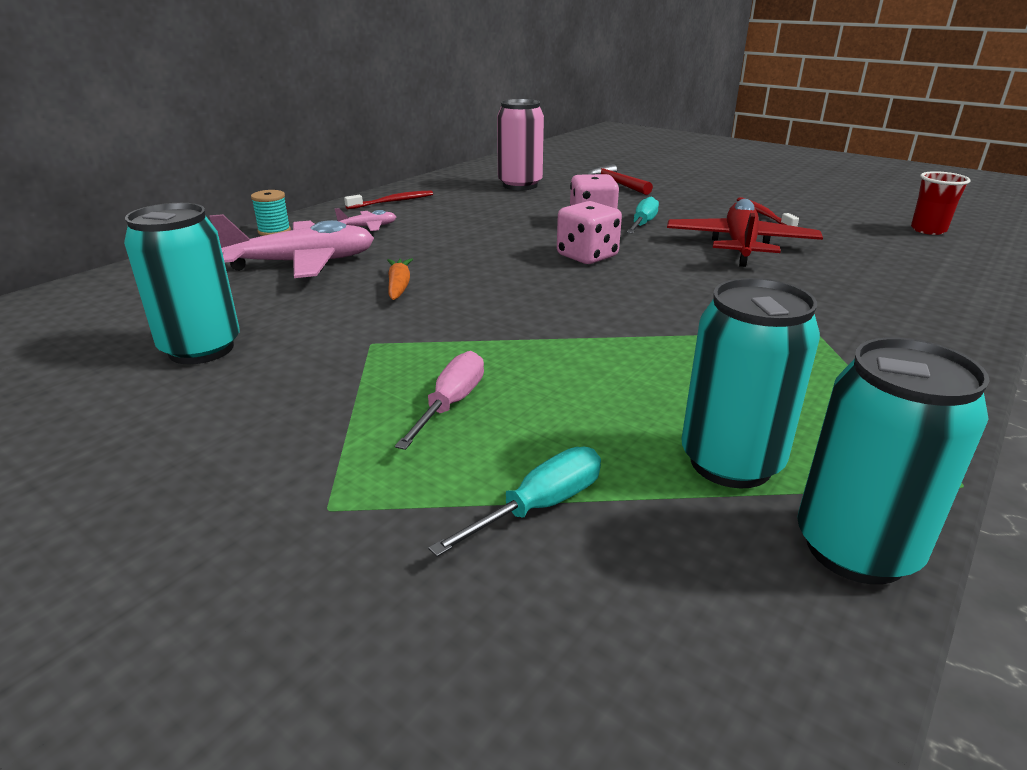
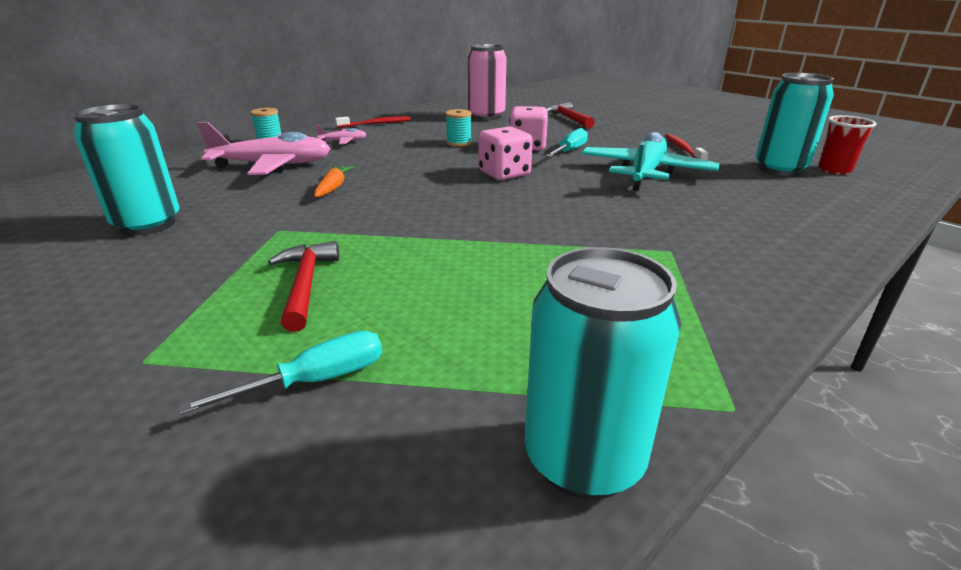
camera: 10 degrees right, 0 degrees up
(451, 404) = (305, 284): pink screwdriver -> red hammer
(510, 221) = (459, 143): none -> turquoise spool
(730, 462) = (514, 361): turquoise can -> turquoise can (780, 169)
(740, 246) = (645, 173): red plane -> turquoise plane

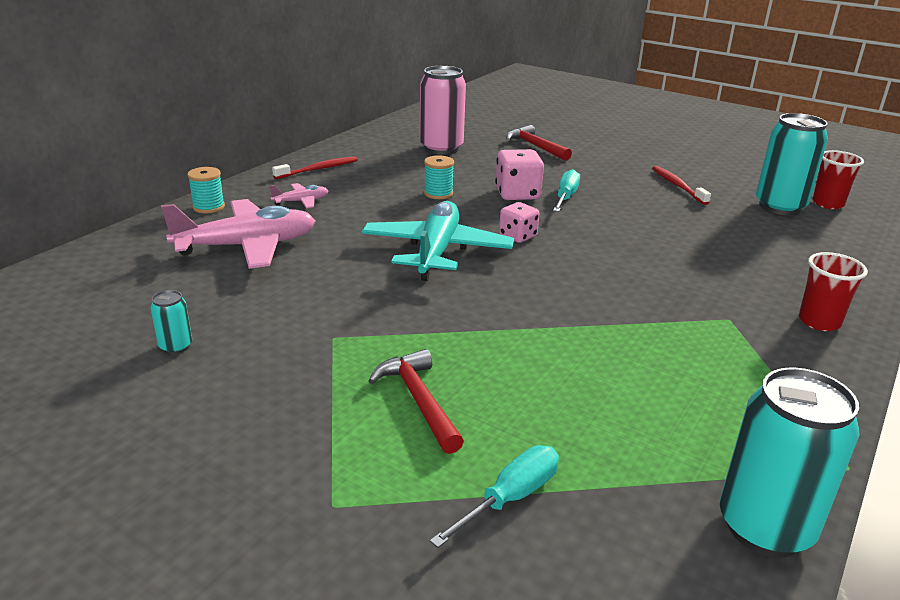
camera: 15 degrees left, 0 degrees up
(148, 224) = (176, 346): turquoise can -> turquoise can, size x0.45
(333, 187) = (346, 272): orange carrot -> none
(504, 174) = (517, 236): pink dice -> pink dice, size x0.66
(645, 173) = (658, 223): turquoise plane -> turquoise plane (436, 251)
(773, 262) = (819, 322): none -> red cup

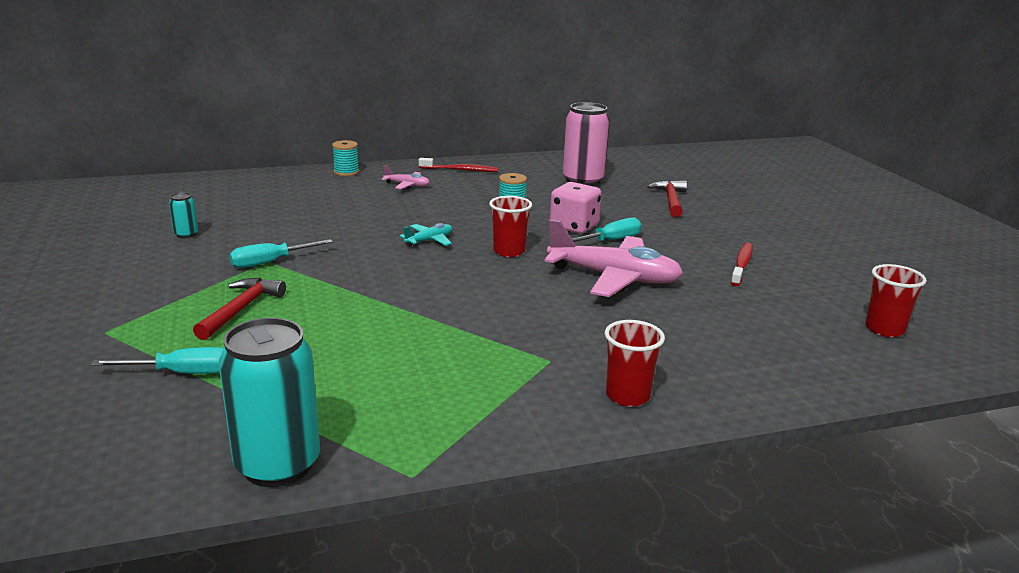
camera: 40 degrees right, 5 degrees down
(247, 246) = (322, 199): pink plane -> pink plane (614, 278)
(339, 337) = (270, 262): none -> turquoise screwdriver
(436, 251) = (429, 241): turquoise plane -> turquoise plane, size x0.46
(517, 236) = (509, 251): pink dice -> red cup
(779, 207) = (816, 313): turquoise can -> none

